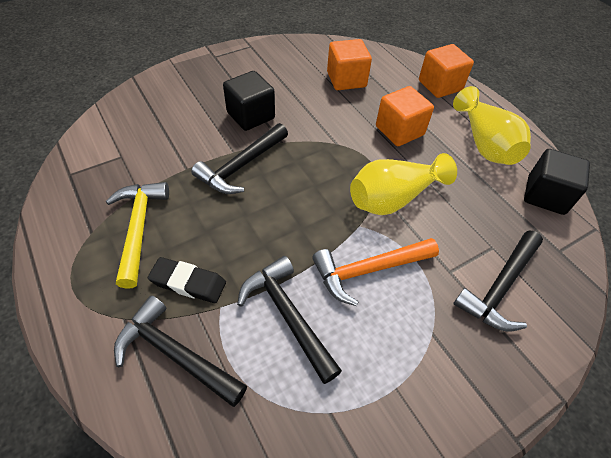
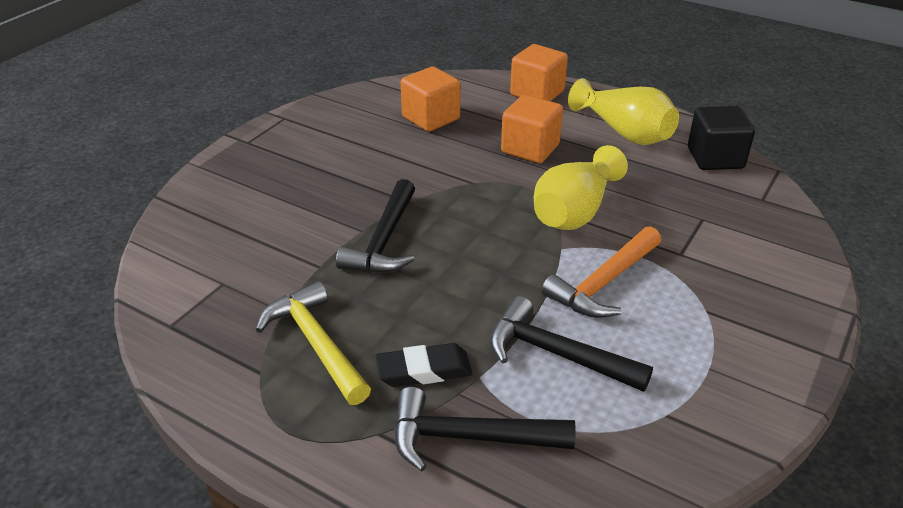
camera: 25 degrees left, 15 degrees down
(250, 115) = (350, 188): black cube -> none
(500, 287) = (735, 249): black hammer -> none

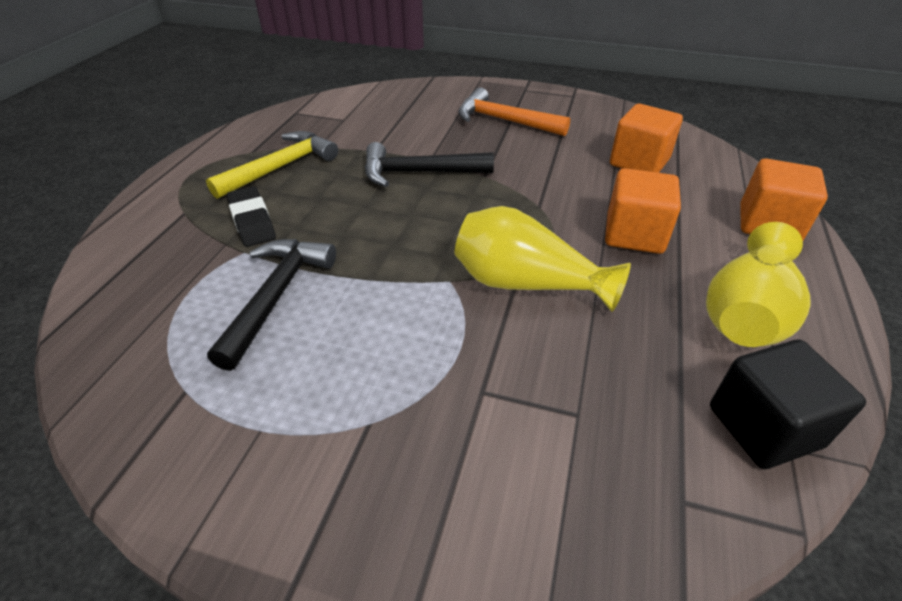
camera: 75 degrees right, 5 degrees up
(468, 438) = (171, 256): black hammer -> none
(603, 283) = (397, 320): orange hammer -> orange hammer (504, 120)

